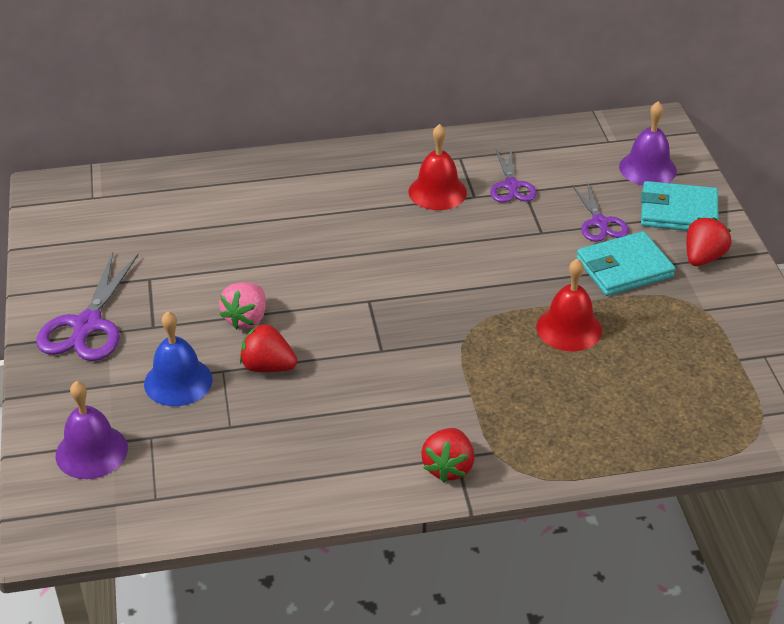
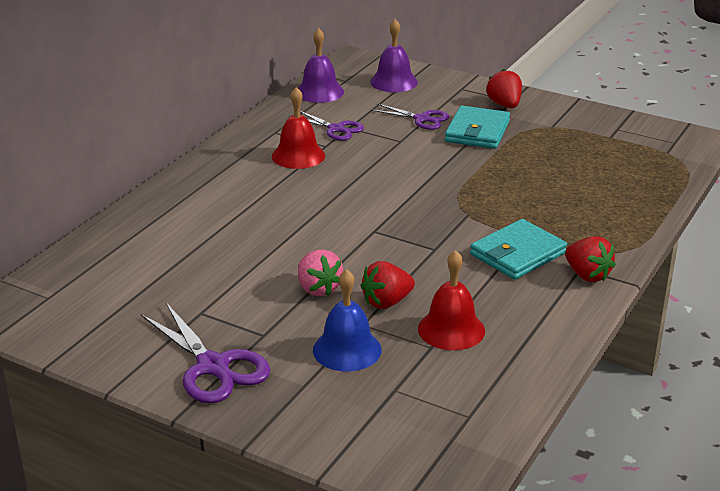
camera: 50 degrees left, 10 degrees down
(91, 451) = (374, 427): purple bell -> purple bell (319, 92)
(569, 328) = (508, 174): red bell -> red bell (451, 329)
(678, 211) = (450, 92): turquoise wallet -> turquoise wallet (517, 254)

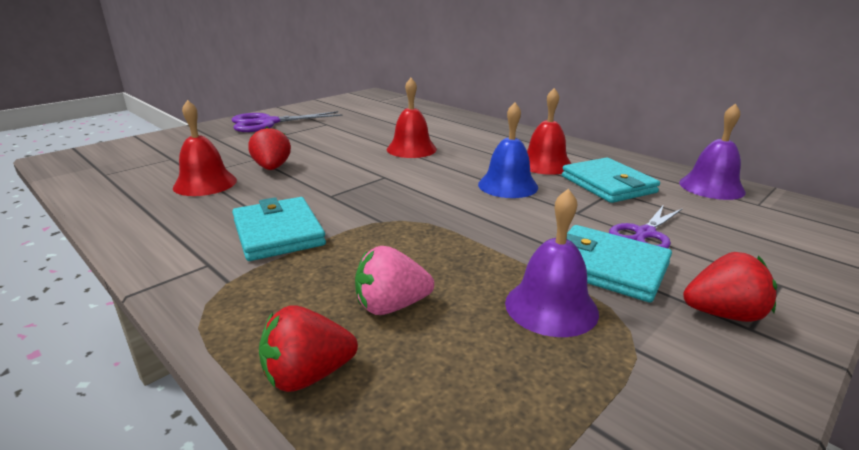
camera: 105 degrees right, 5 degrees down
(284, 230) = (411, 149): none -> red bell
(318, 288) = (317, 151): pink strawberry -> pink strawberry (391, 306)
(336, 129) = (607, 184): purple scissors -> turquoise wallet
(347, 349) = (234, 151): blue bell -> blue bell (508, 185)
(394, 82) = (773, 233): purple bell -> purple bell (551, 307)
(587, 275) = (190, 265): red strawberry -> red strawberry (308, 375)

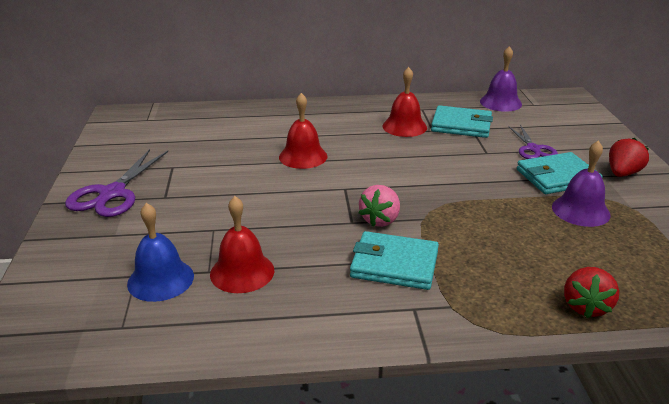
camera: 50 degrees left, 5 degrees up
(272, 168) = (252, 229): red strawberry -> none
(391, 306) = (538, 256): pink strawberry -> pink strawberry (380, 220)
(508, 185) = (422, 154): blue bell -> blue bell (160, 279)

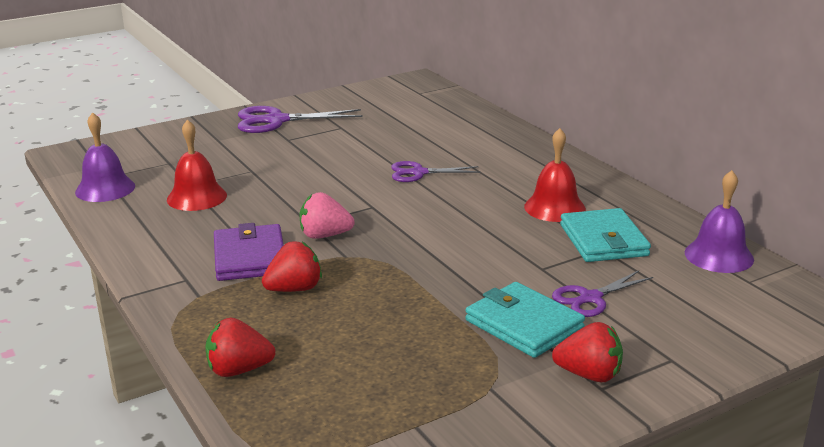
camera: 65 degrees right, 5 degrees down
(160, 279) = (168, 172): blue bell -> none
(303, 156) = (419, 173): red bell -> purple scissors
(394, 264) = (250, 257): turquoise wallet -> purple wallet
(465, 253) = (294, 289): none -> red strawberry
(580, 210) = (447, 350): purple bell -> purple bell (105, 189)

